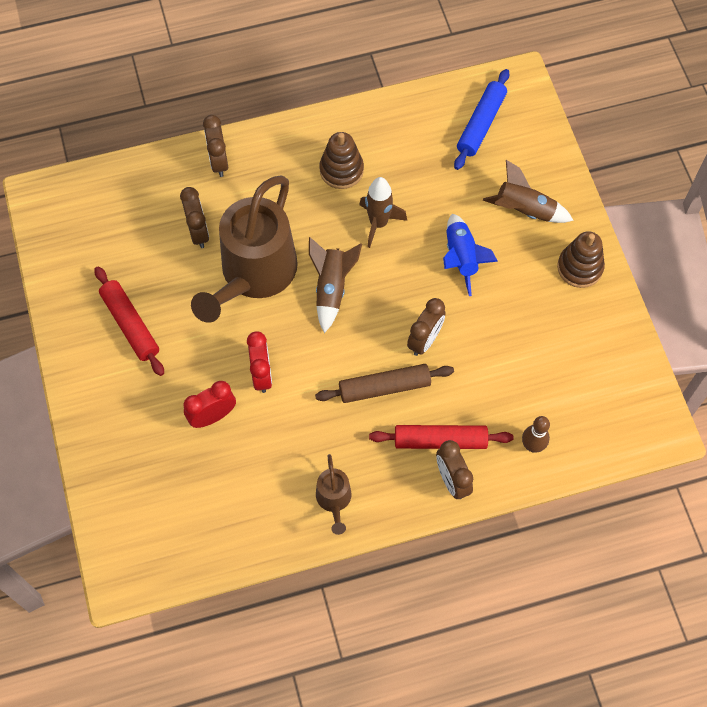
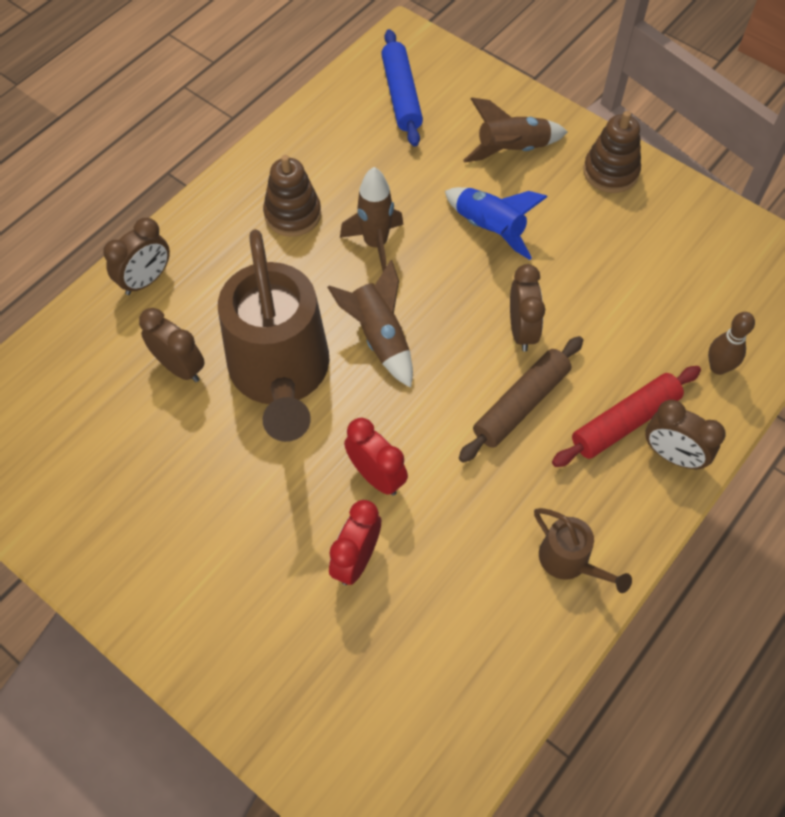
camera: 35 degrees left, 5 degrees down
(130, 325) = (174, 519): red rolling pin -> none
(218, 162) = (146, 280): brown clock -> brown clock turned 90 degrees counterclockwise

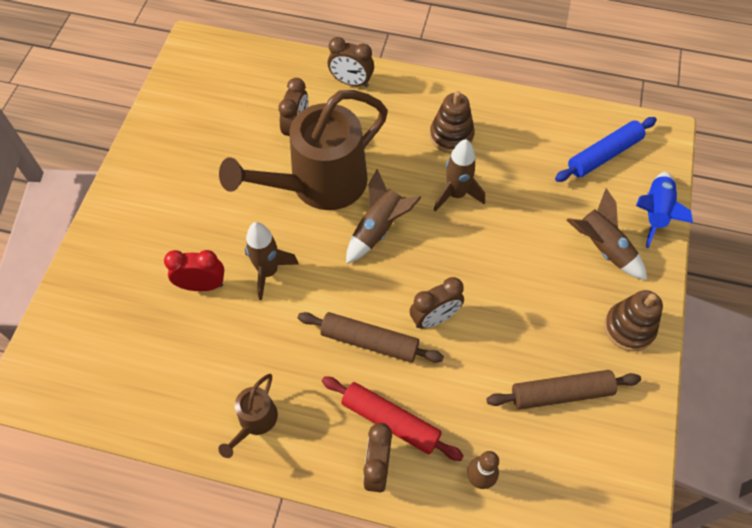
camera: 65 degrees right, 0 degrees up
(376, 476) = (268, 272): red clock -> brown rocket
(489, 229) = (515, 262): blue rocket -> blue rocket (654, 213)
(656, 258) = (561, 393): none -> brown rolling pin

